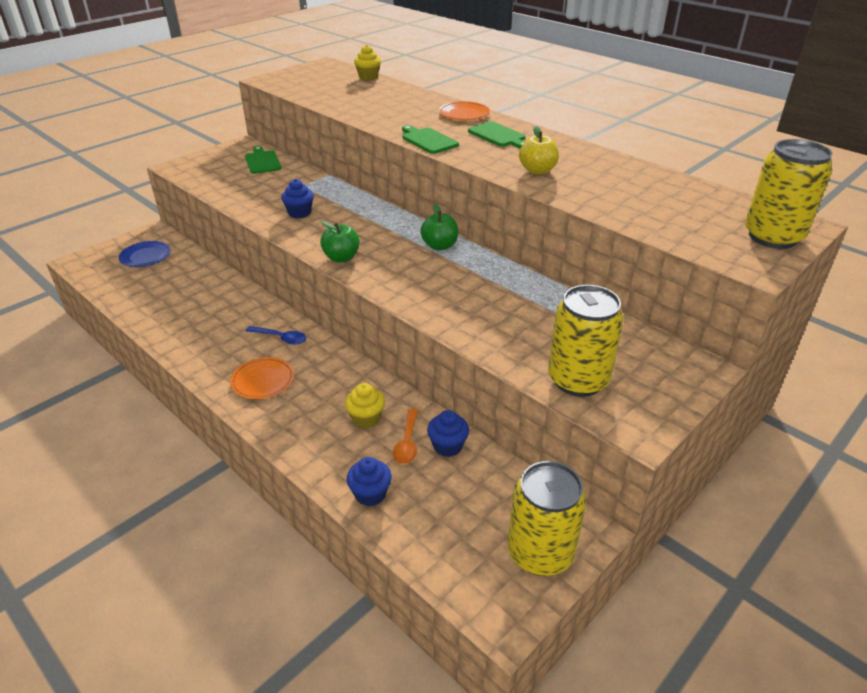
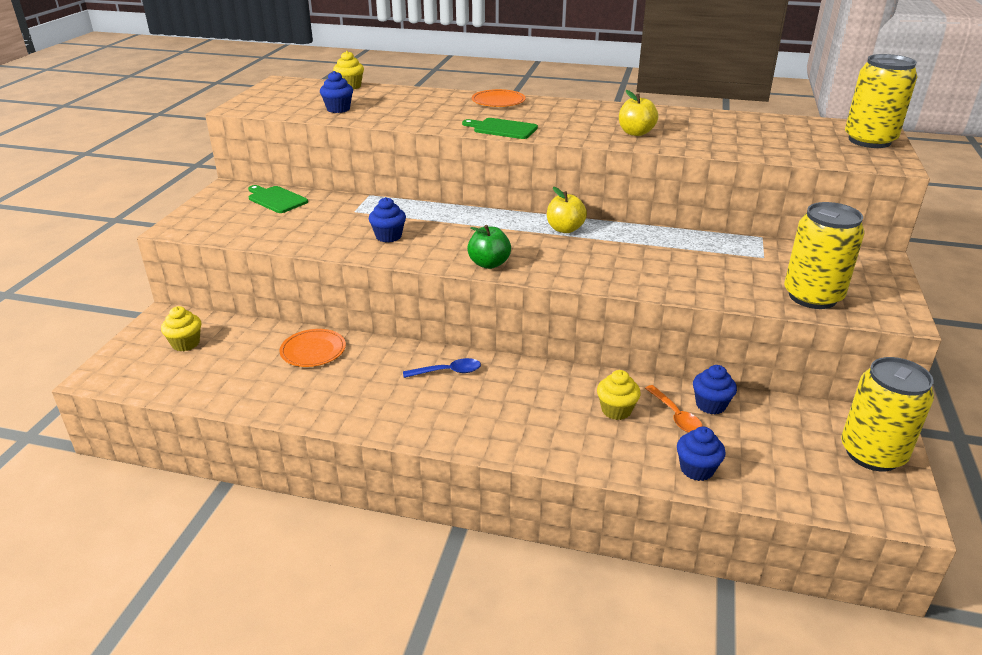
camera: 30 degrees left, 5 degrees down
(145, 256) = (186, 343): blue plate -> yellow cupcake
(263, 380) = (478, 415): orange plate -> orange plate (313, 350)
(330, 95) = (338, 109): none -> blue cupcake
(439, 246) = (565, 229): green apple -> yellow apple
(498, 136) = (558, 113): green cutting board -> none

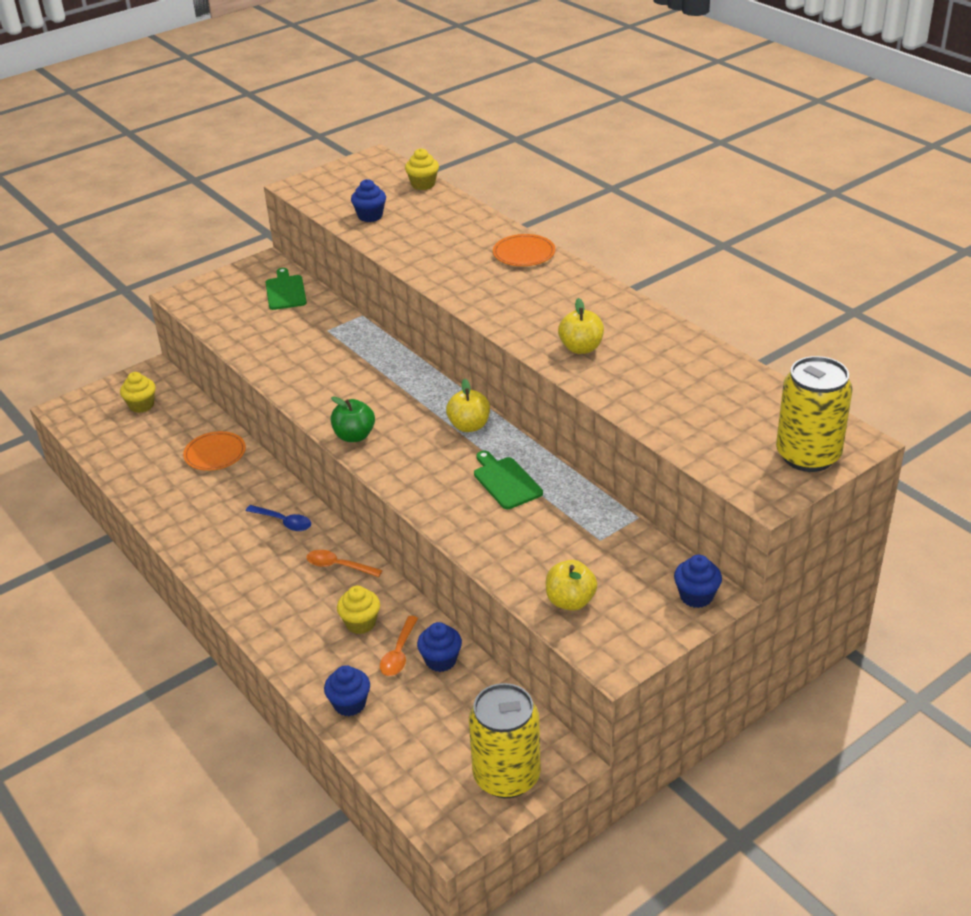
camera: 40 degrees right, 5 degrees up
(388, 236) = (318, 371): blue cupcake -> blue cupcake (696, 596)
(502, 129) = (468, 295): green cutting board -> green cutting board (506, 481)
(539, 381) = (338, 566): none -> orange spoon
(812, 297) = (570, 601): yellow can -> yellow apple

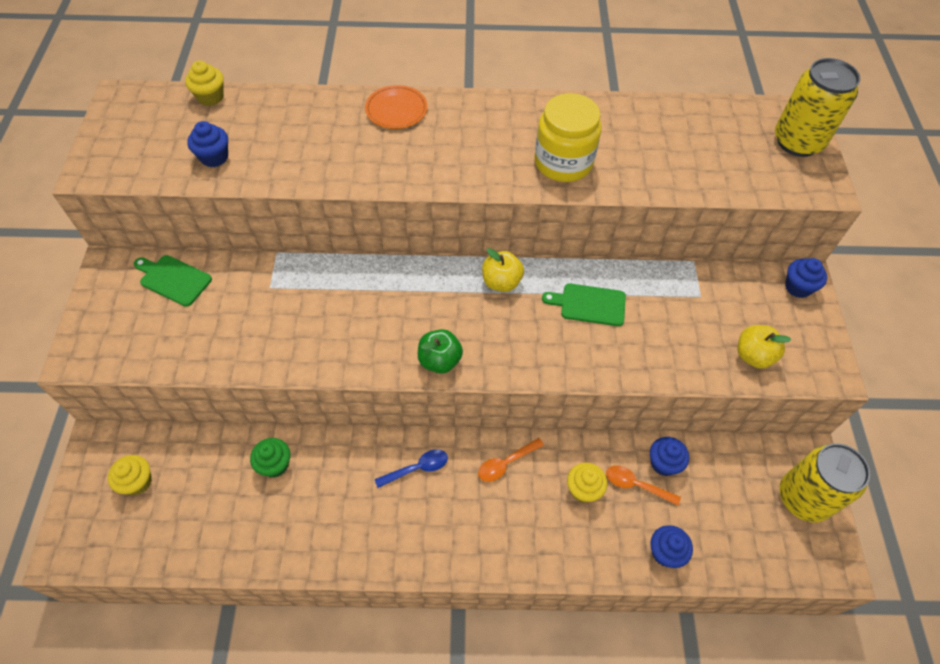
camera: 55 degrees left, 20 degrees up
(215, 454) = (275, 465): orange plate -> green cupcake
(399, 653) = (636, 485): orange spoon -> orange spoon turned 150 degrees clockwise
(581, 348) = (563, 162): yellow apple -> yellow jar

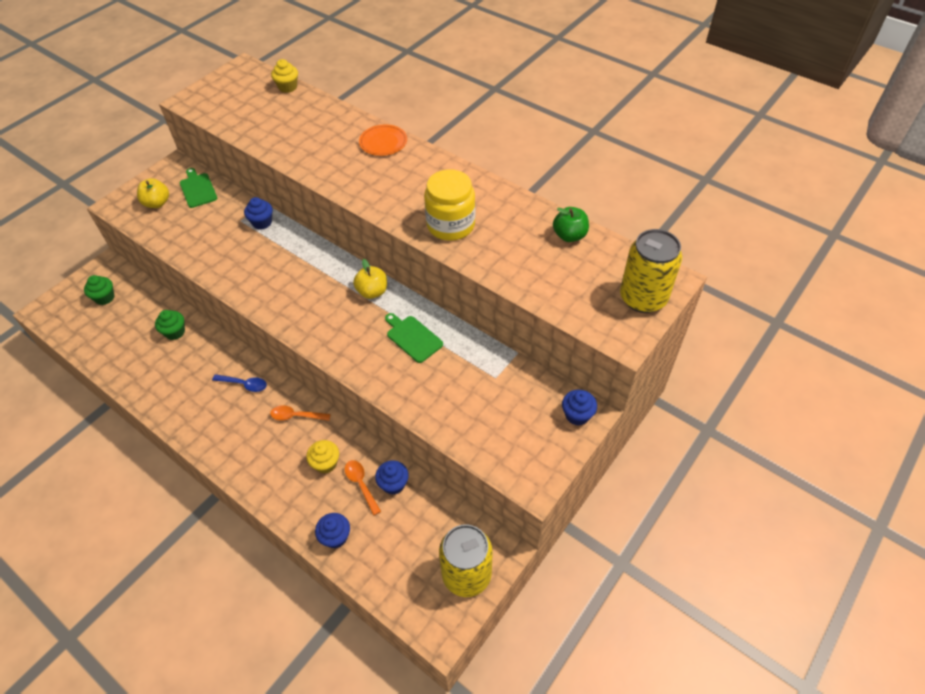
camera: 40 degrees right, 5 degrees down
(137, 482) = (105, 298): yellow cupcake -> green cupcake
(214, 157) = (253, 122): blue cupcake -> blue cupcake (262, 222)
(439, 360) = (286, 315): green apple -> green apple (569, 236)
(753, 355) = (488, 437): yellow apple -> yellow apple (157, 203)

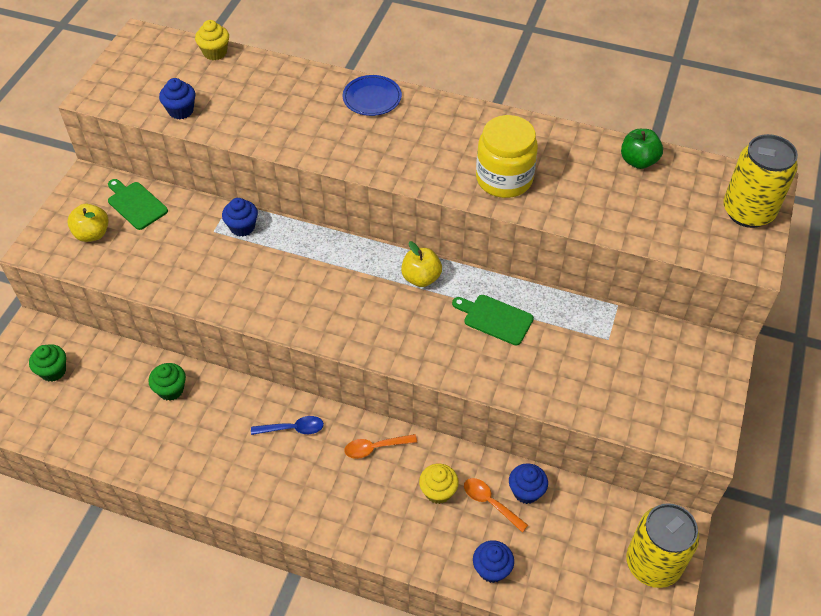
camera: 20 degrees left, 0 degrees up
(383, 142) = (372, 98): orange plate -> blue plate
(577, 415) = (713, 356): blue cupcake -> blue cupcake (181, 111)

